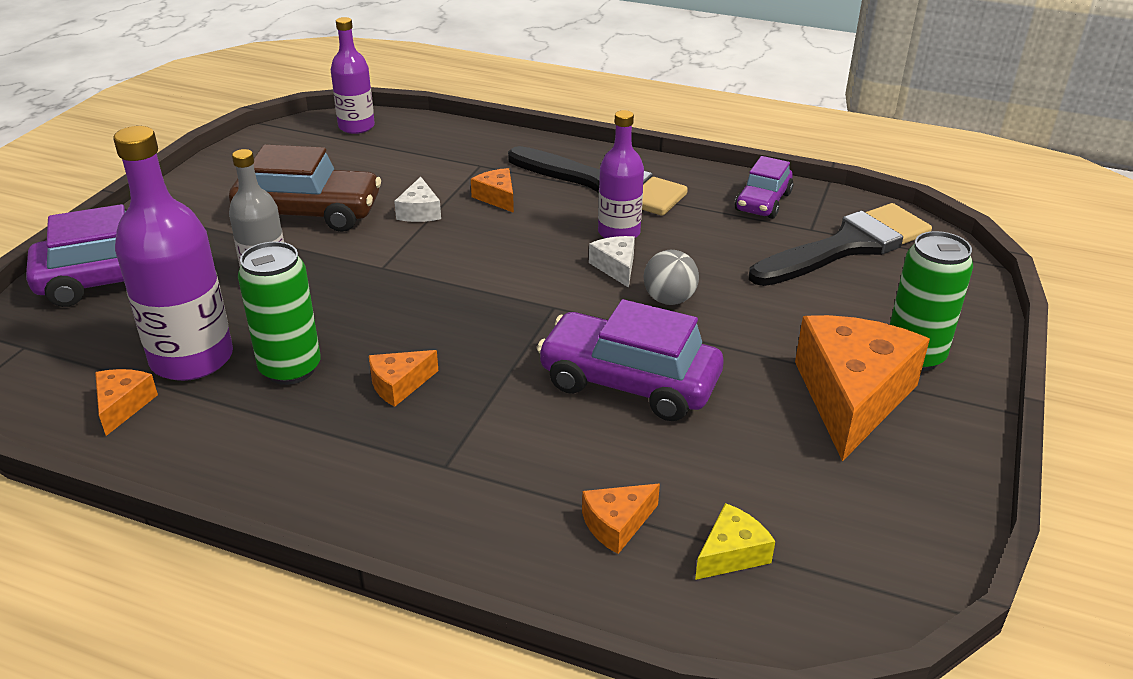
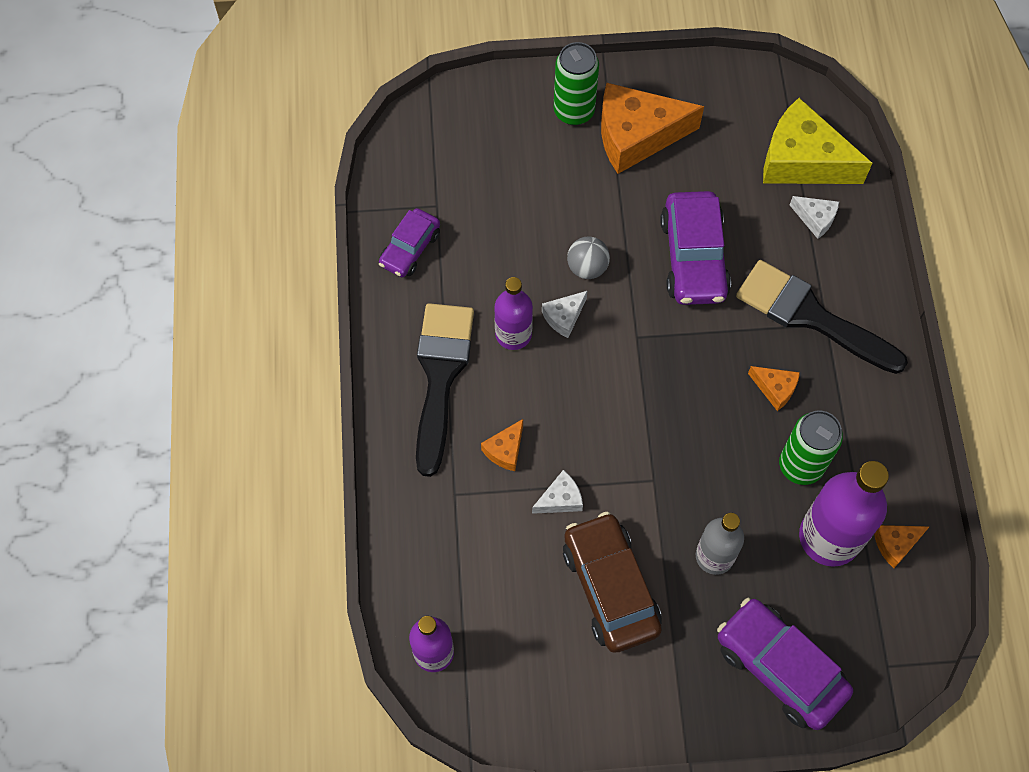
camera: 115 degrees left, 30 degrees up
(617, 524) = (815, 219): orange cheese -> white cheese
(731, 553) = (802, 160): yellow cheese -> yellow cheese, size x2.20
(763, 202) = (410, 249): purple car -> purple car turned 120 degrees clockwise
(847, 246) = (452, 176): black brush -> black brush (811, 316)

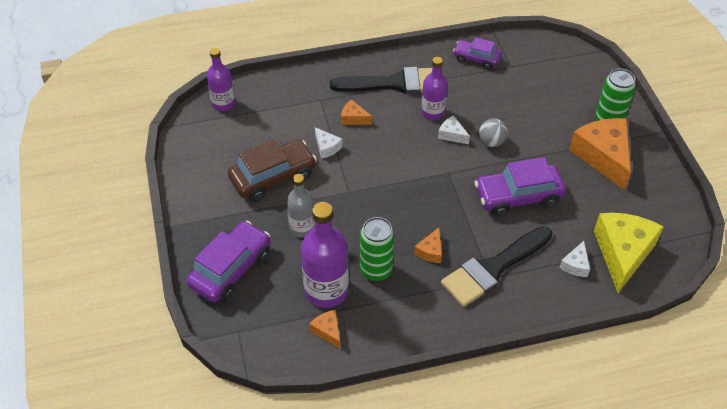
camera: 80 degrees right, 15 degrees down
(811, 316) = (493, 268): black brush -> black brush turned 150 degrees counterclockwise

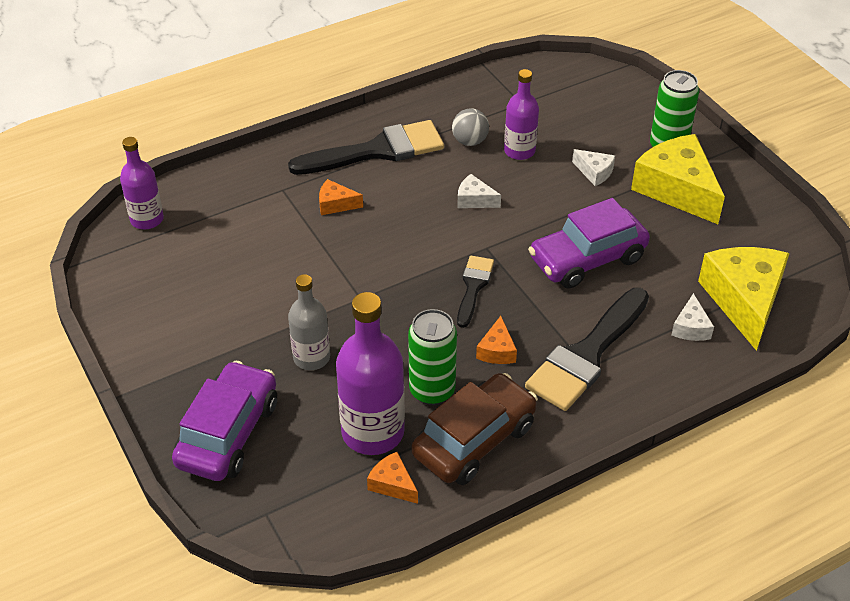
camera: 15 degrees left, 5 degrees down
(273, 177) = (249, 301): brown car -> brown car (474, 440)
(327, 147) = (311, 248): white cheese -> white cheese (594, 172)
(429, 201) = (473, 287): none -> black brush
(432, 112) = (439, 177): purple bottle -> purple bottle (519, 151)
(476, 59) = (474, 102): purple car -> none
(491, 142) = (529, 199): grey ball -> grey ball (470, 141)
(603, 156) = (677, 189): orange cheese -> yellow cheese

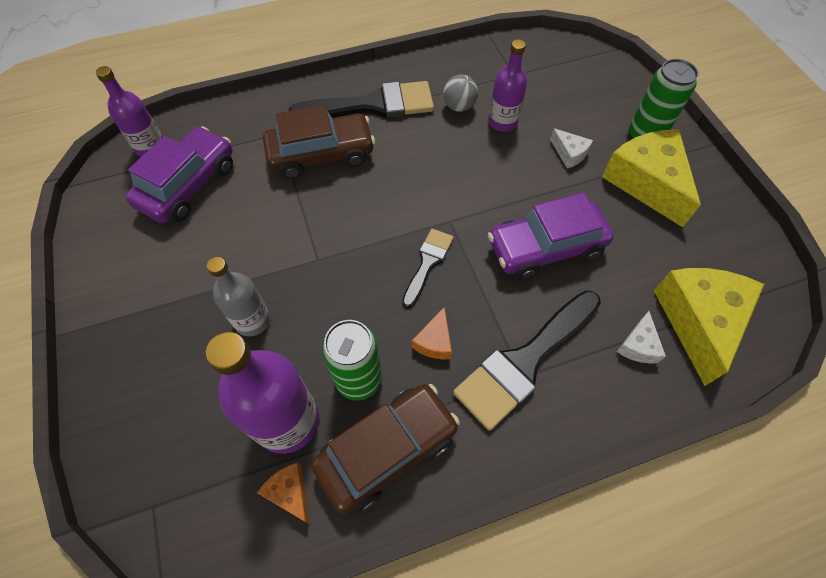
camera: 10 degrees right, 15 degrees up
(228, 433) = (146, 397): purple car -> purple car (188, 185)
(336, 204) = (321, 155): orange cheese -> brown car
(474, 200) = (450, 168): white cheese -> none

